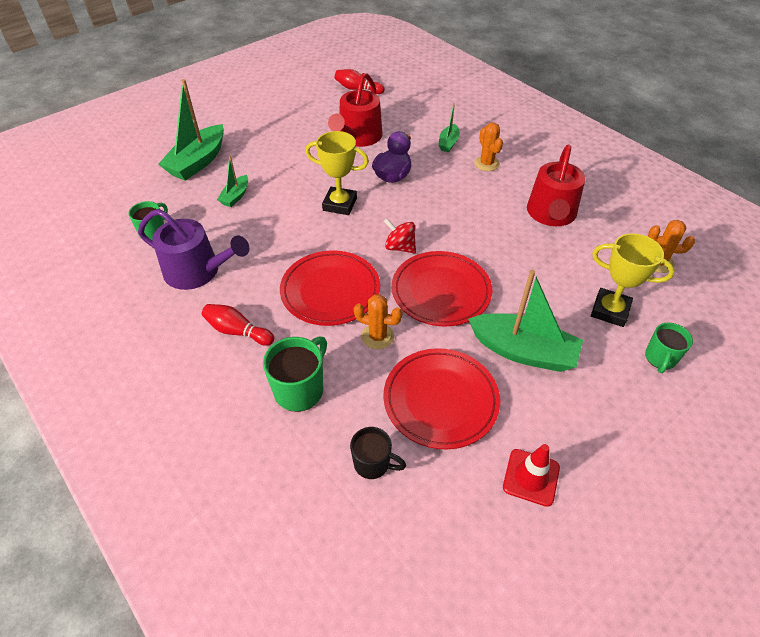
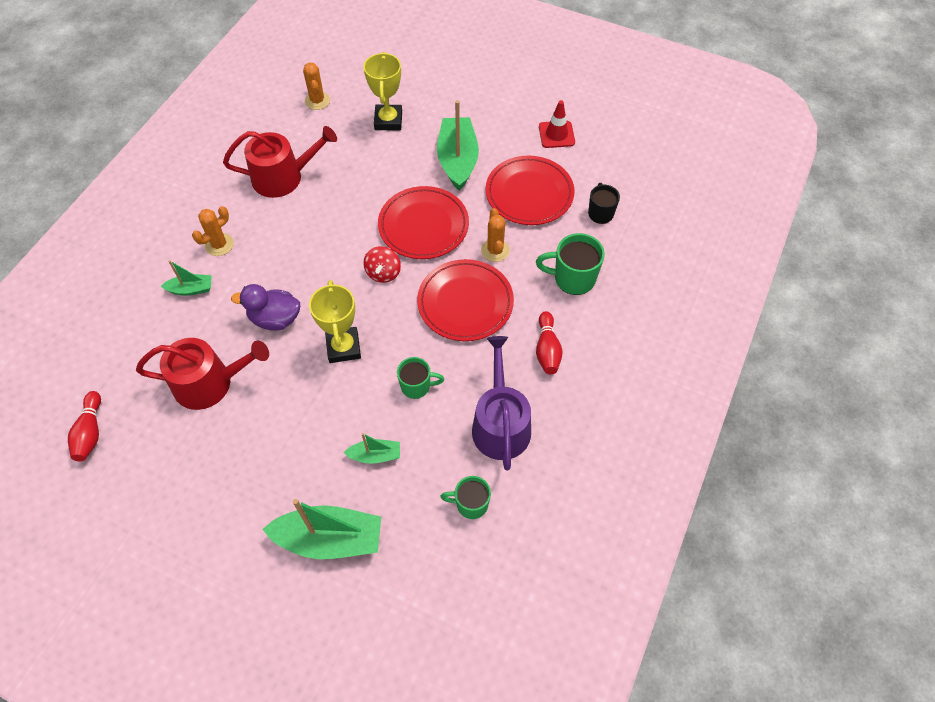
camera: 115 degrees left, 10 degrees up
(660, 358) = (421, 89): green mug -> green mug (416, 386)

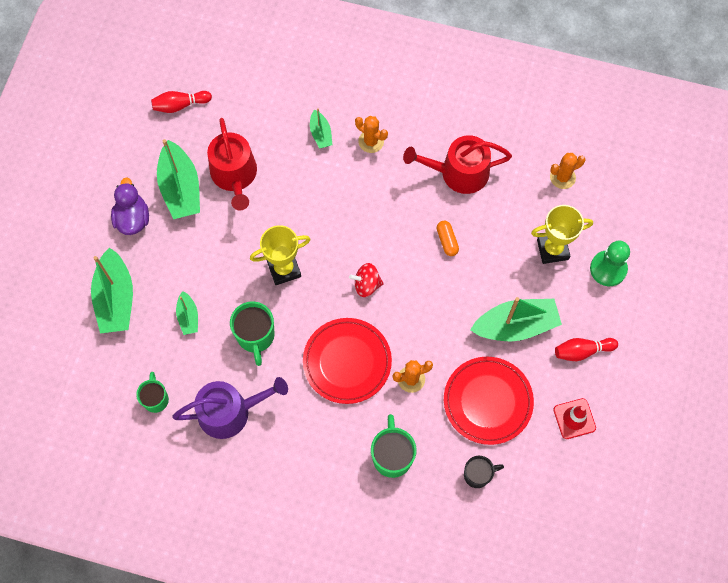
camera: 80 degrees right, 10 degrees up
(205, 445) = (181, 188): none -> green boat
(275, 319) = (303, 207): purple duck -> purple duck (133, 219)
(283, 177) = (458, 172): red watering can -> red watering can turned 105 degrees clockwise
(355, 198) = (447, 241): none -> orange capsule
(416, 386) = (255, 336): green mug -> green mug, size x1.52
(419, 86) = (608, 269): none -> green pawn
(423, 226) = (427, 309): red plate -> none
(547, 349) = (310, 442): red bowling pin -> red bowling pin (582, 351)

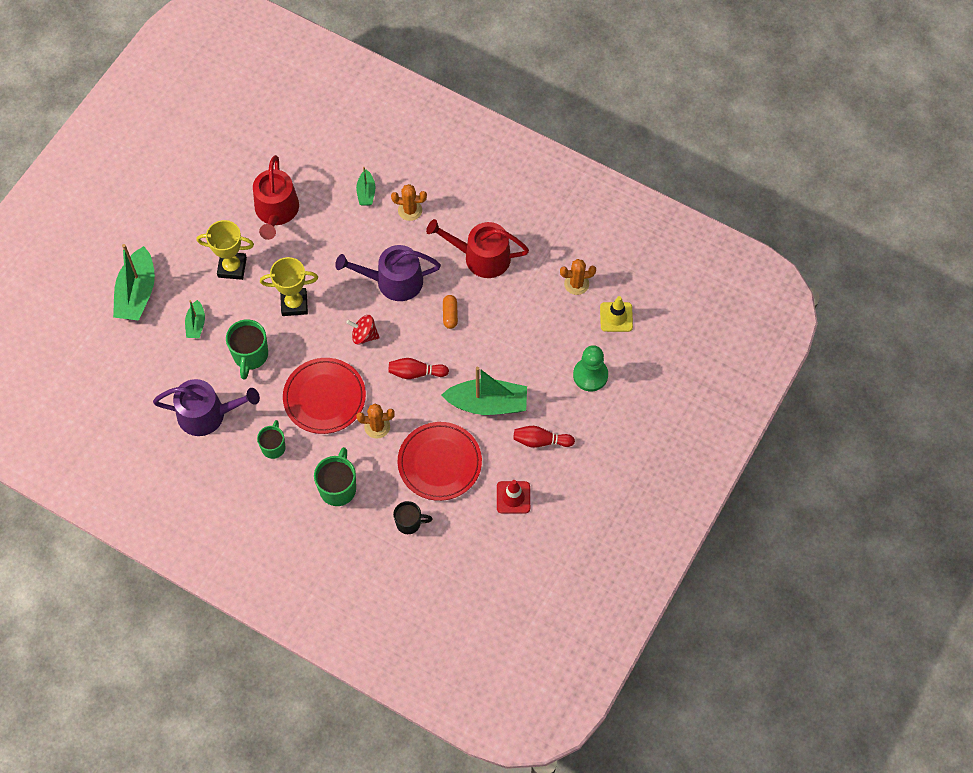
camera: 15 degrees right, 5 degrees down
(133, 219) = (173, 227): purple duck -> none
(156, 399) = (146, 387): green mug -> green mug (273, 447)
(180, 105) = (247, 137): red bowling pin -> red bowling pin (416, 373)
(181, 188) = (224, 211): green boat -> none
(371, 141) = (410, 210): orange cactus -> orange cactus turned 45 degrees counterclockwise
(378, 220) = (393, 281): none -> purple watering can
(552, 249) = (545, 346): yellow trophy -> yellow trophy (232, 267)
(613, 202) = (616, 317): none -> yellow traffic cone

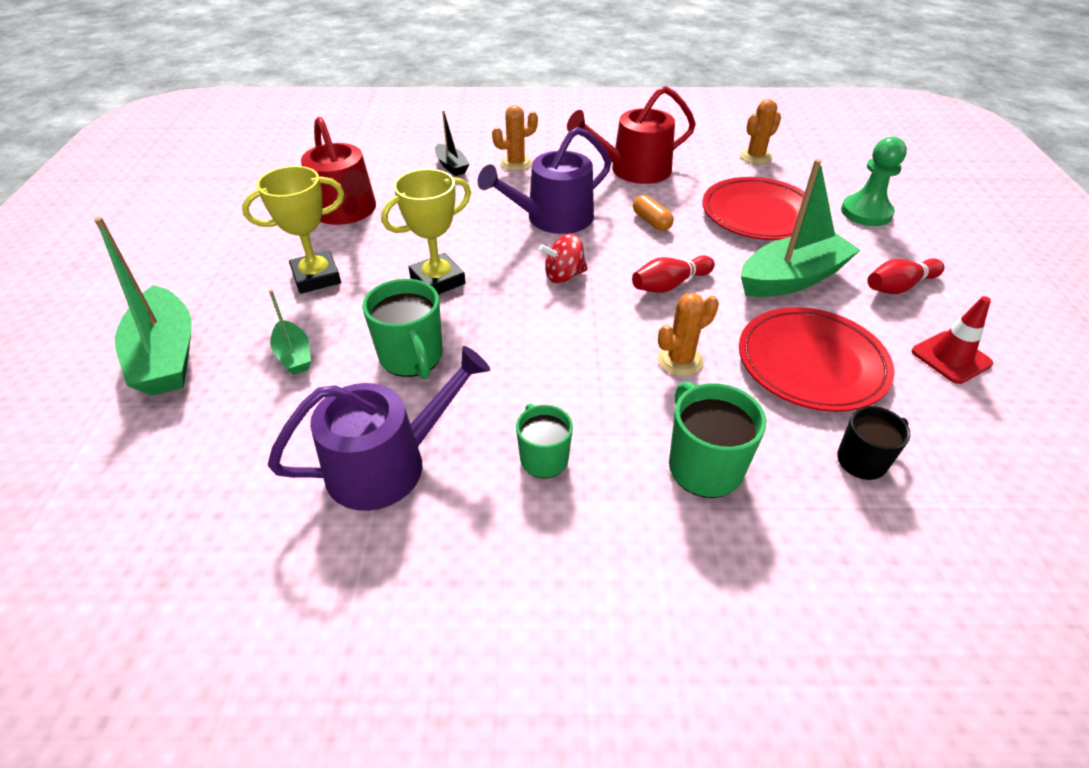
camera: 30 degrees left, 20 degrees down
(324, 398) = (570, 360): red plate -> red plate (759, 214)
(366, 193) = (451, 166): green boat -> black boat
(616, 317) = (826, 164): yellow traffic cone -> none

